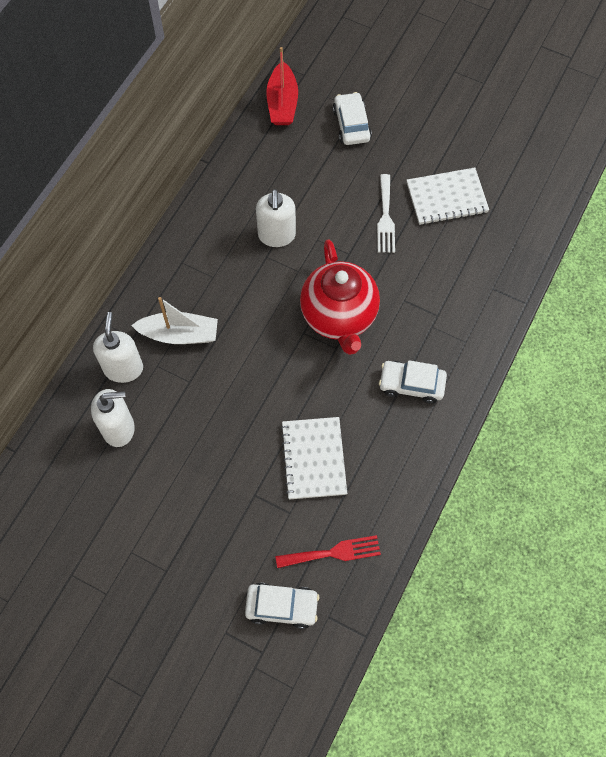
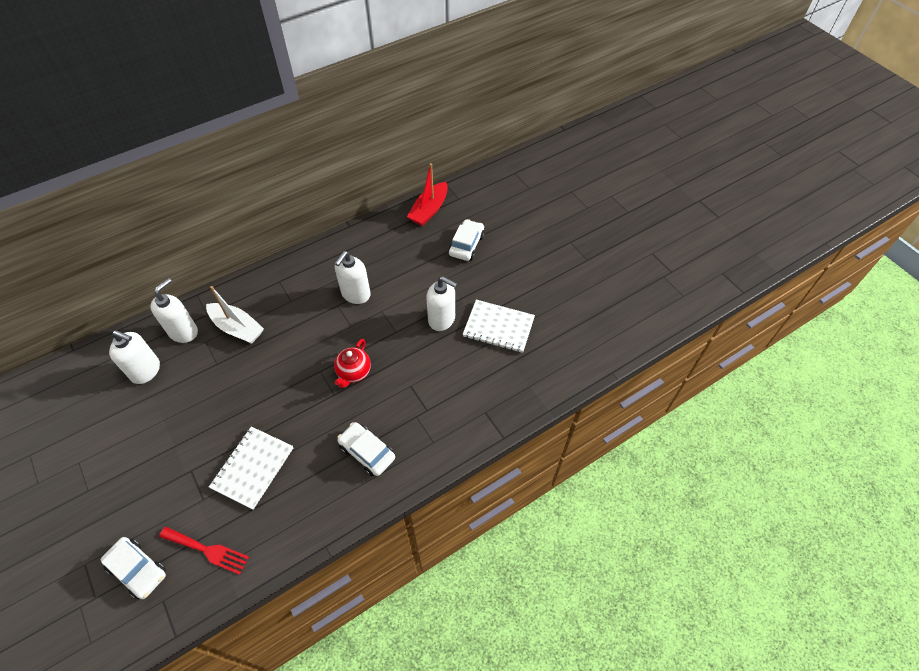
camera: 30 degrees right, 10 degrees down
(339, 317) = (354, 373): red teapot -> red teapot, size x0.53
(385, 217) = (442, 319): white fork -> white soap dispenser

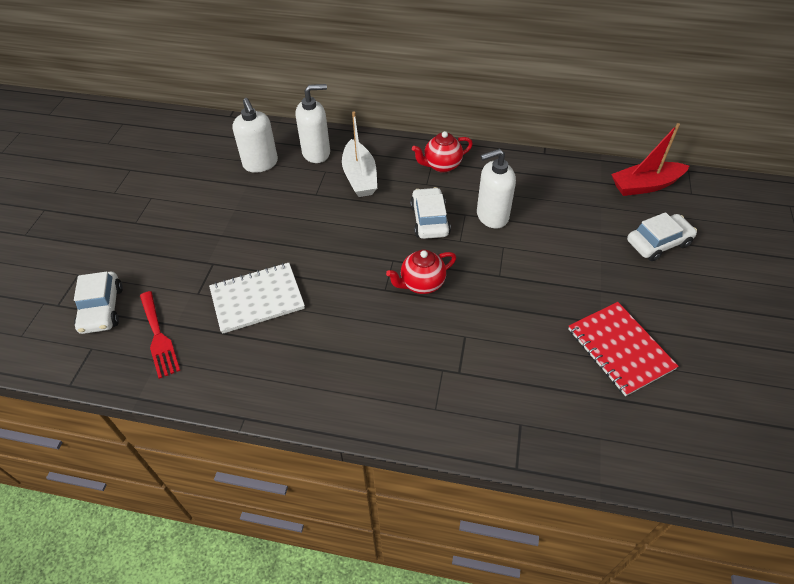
camera: 45 degrees right, 5 degrees down
(289, 280) = (441, 165): none -> red teapot
(367, 452) = (363, 365): white car -> white car (429, 220)
(442, 319) = (560, 297): white soap dispenser -> none
(498, 327) = (620, 349): white notebook -> red notebook

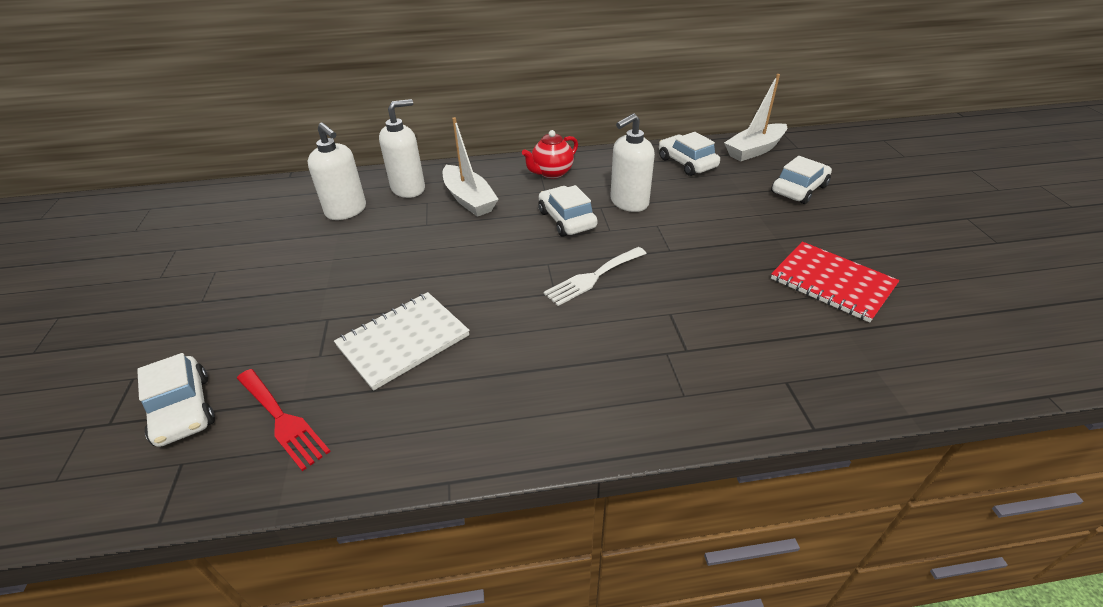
camera: 20 degrees left, 10 degrees down
(421, 284) = (593, 277): red teapot -> white fork
(570, 185) = (686, 163): none -> white car
(645, 185) = (754, 150): red boat -> white boat

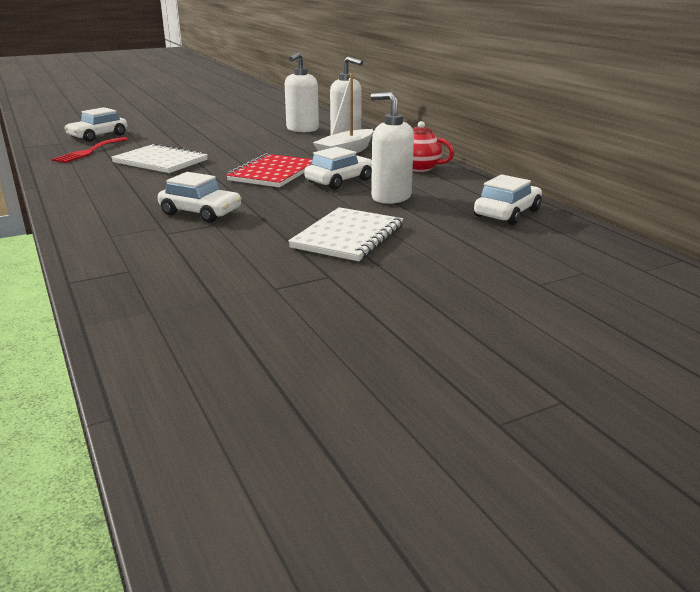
camera: 70 degrees right, 15 degrees down
(593, 277) = (255, 196): white fork -> none
(721, 241) = (348, 237): none -> white notebook
(754, 150) = (593, 244): white boat -> none
(799, 189) = (511, 271): white car -> white car (201, 212)
(832, 283) = (299, 290): red notebook -> red notebook (273, 173)

